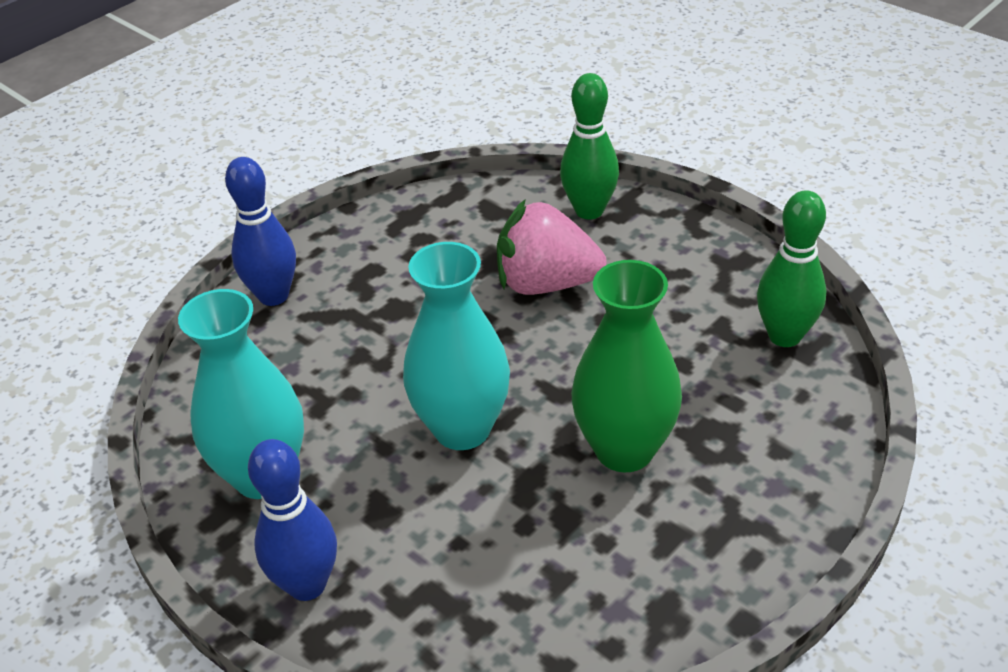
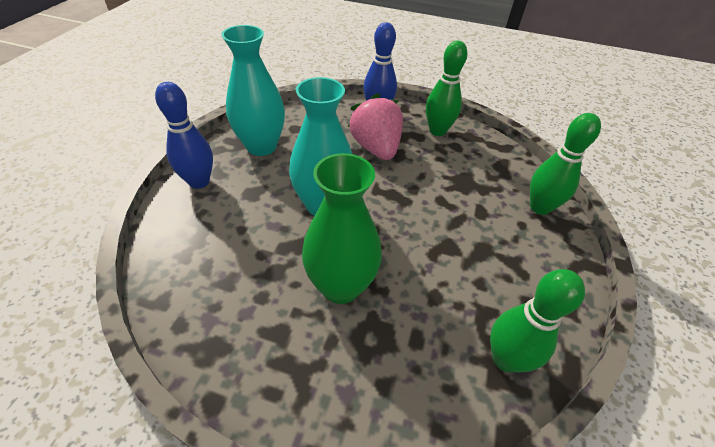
camera: 60 degrees right, 5 degrees up
(374, 244) = (437, 131): none -> green bowling pin
(546, 284) = (459, 206): pink strawberry -> pink strawberry (376, 148)

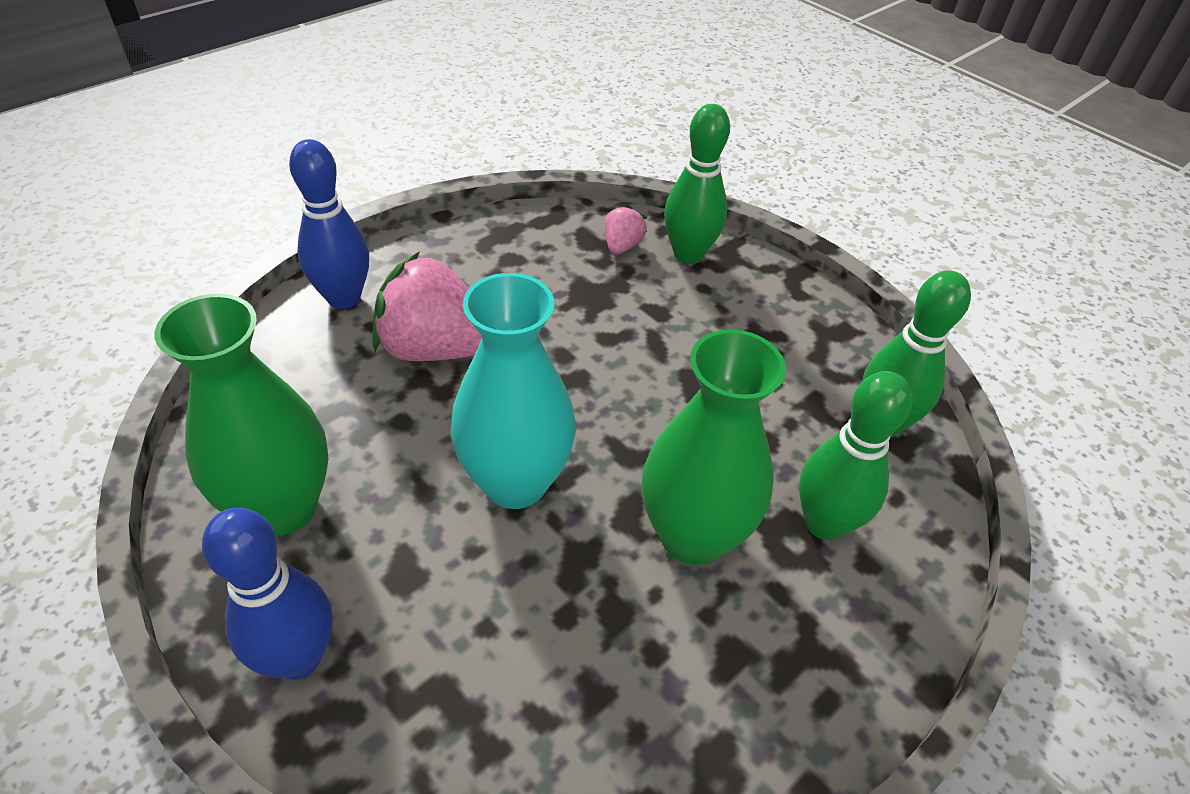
camera: 60 degrees left, 0 degrees up
(261, 146) = (282, 507): turquoise vase -> green vase
(437, 131) = (461, 258): green bowling pin -> green bowling pin (824, 523)
(512, 179) = (622, 246): none -> pink strawberry

